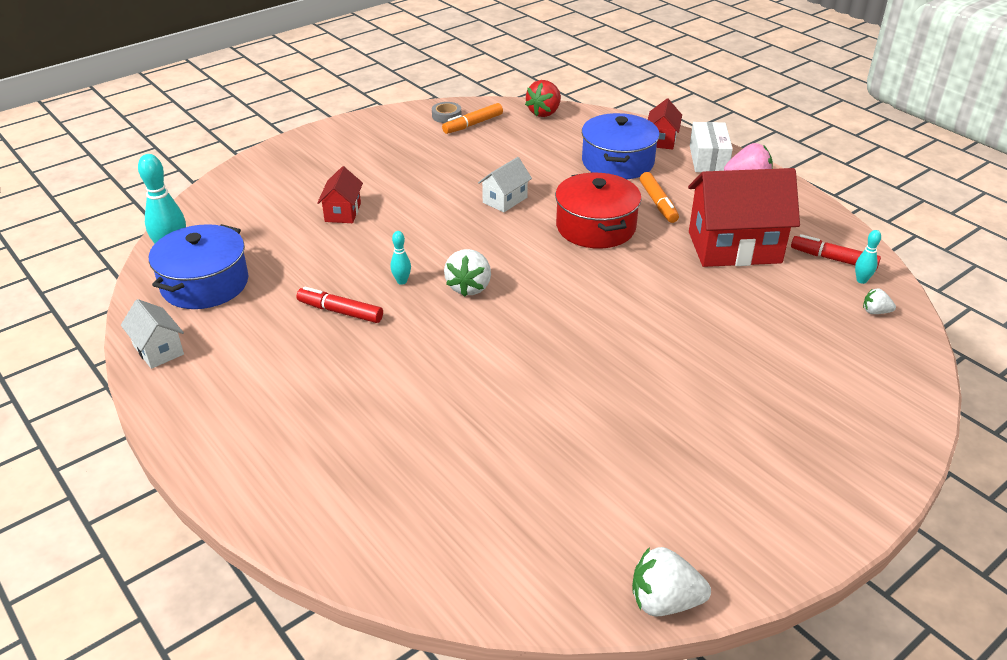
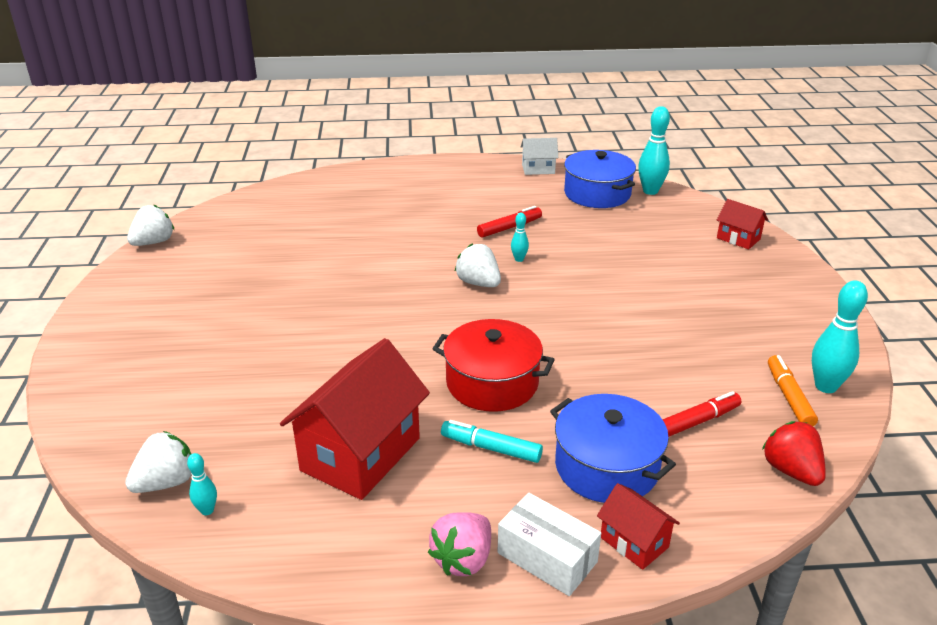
camera: 125 degrees right, 5 degrees down
(343, 212) = (649, 264): red house -> red house (738, 238)
(446, 116) = (825, 386): grey tape -> turquoise bowling pin
(505, 200) = (594, 351): white house -> none
(658, 203) = (491, 448): orange marker -> turquoise marker
(833, 259) = (257, 516): red marker -> red marker (697, 421)
(875, 312) = (166, 482): white strawberry -> white strawberry, size x1.83

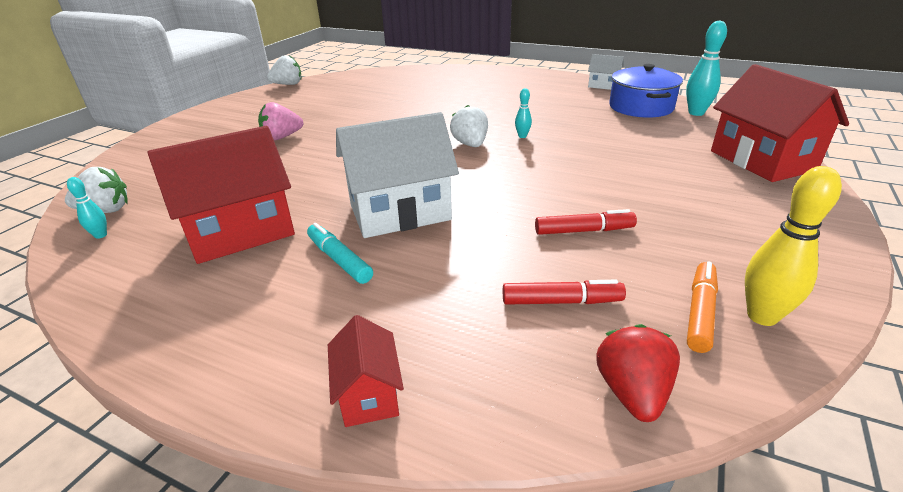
camera: 30 degrees right, 0 degrees up
(463, 559) = (205, 341): pink strawberry -> pink strawberry (282, 137)
(492, 382) = (400, 212): red pot -> white house
(509, 228) = (537, 116): red marker -> red marker (584, 231)
(547, 557) = (272, 371): white box -> none
(606, 466) = (422, 310): blue pot -> none
(738, 238) = (762, 160): red house -> red house, size x2.04
(825, 386) = (762, 316): turquoise bowling pin -> yellow bowling pin

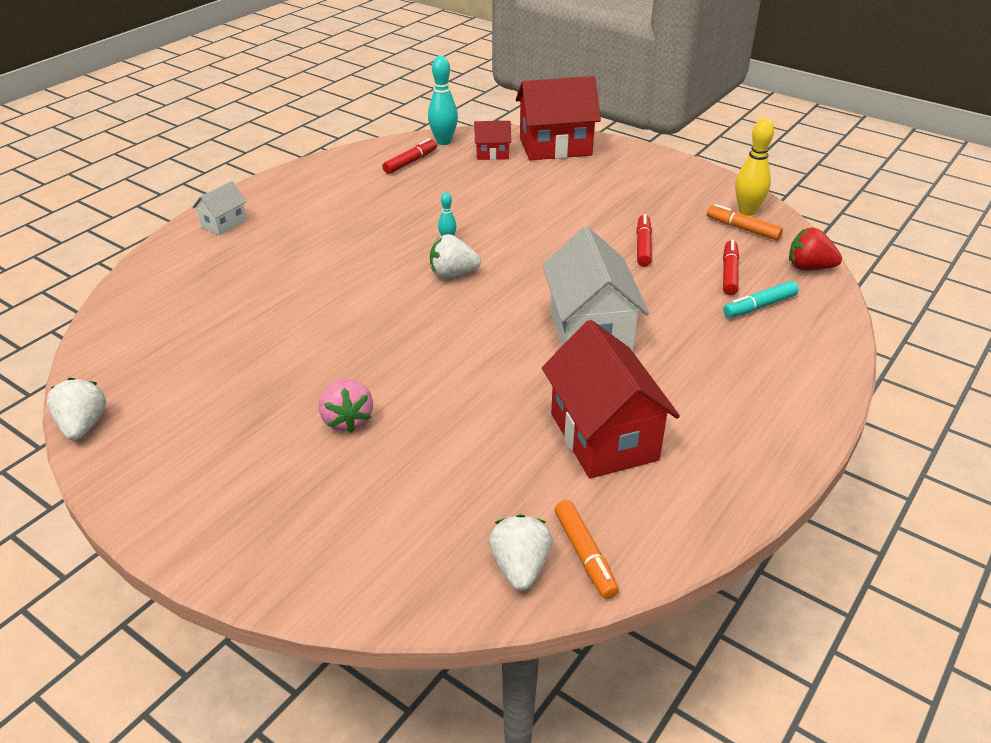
camera: 80 degrees left, 5 degrees up
(100, 235) = (585, 555): turquoise bowling pin -> orange marker
(339, 260) = (665, 370): turquoise marker -> turquoise marker (759, 306)
(369, 394) = (817, 359): red house -> red house (492, 154)
(603, 85) = (330, 165): white house -> white house (223, 224)
(641, 107) = (410, 162): blue pot -> red marker

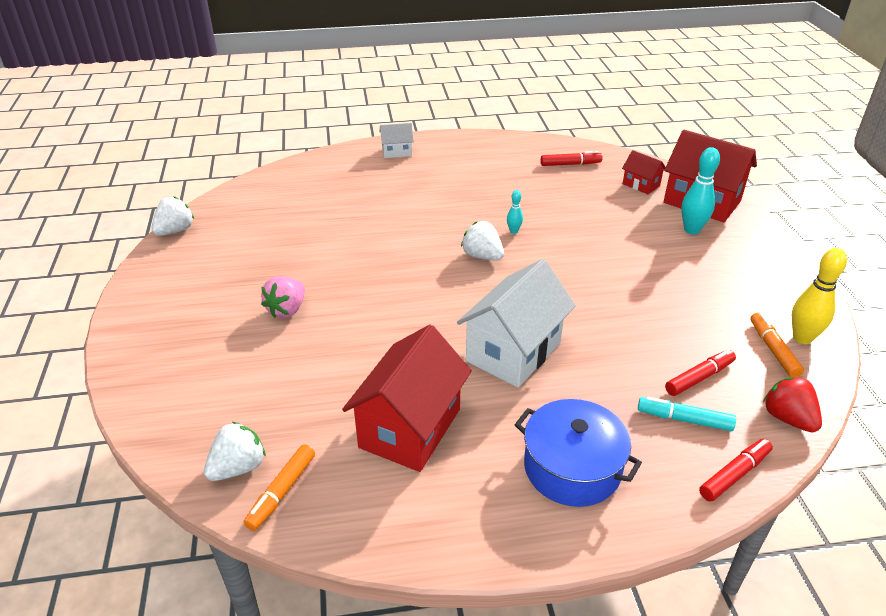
camera: 45 degrees right, 0 degrees up
(443, 142) = (617, 160): turquoise bowling pin -> turquoise bowling pin (691, 230)
(643, 246) = (656, 314): red marker -> red marker (734, 474)
(745, 383) = (572, 468): none -> blue pot

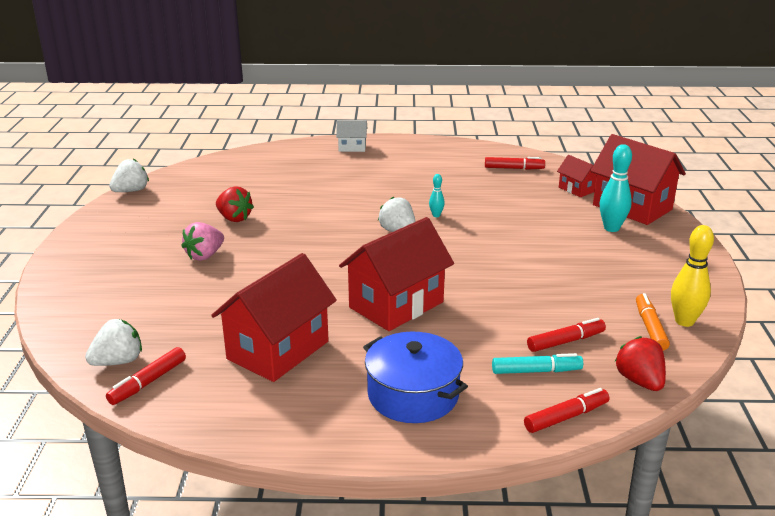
camera: 10 degrees right, 10 degrees down
(282, 492) = (148, 382): orange marker -> red marker
(302, 256) = (234, 218): none -> red strawberry
(513, 352) = (396, 305): white house -> red house
(684, 419) = (536, 371): turquoise marker -> turquoise marker turned 150 degrees clockwise

